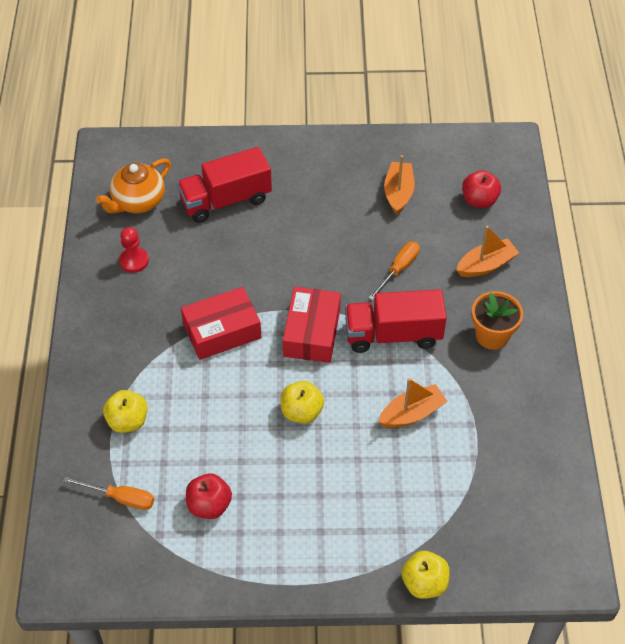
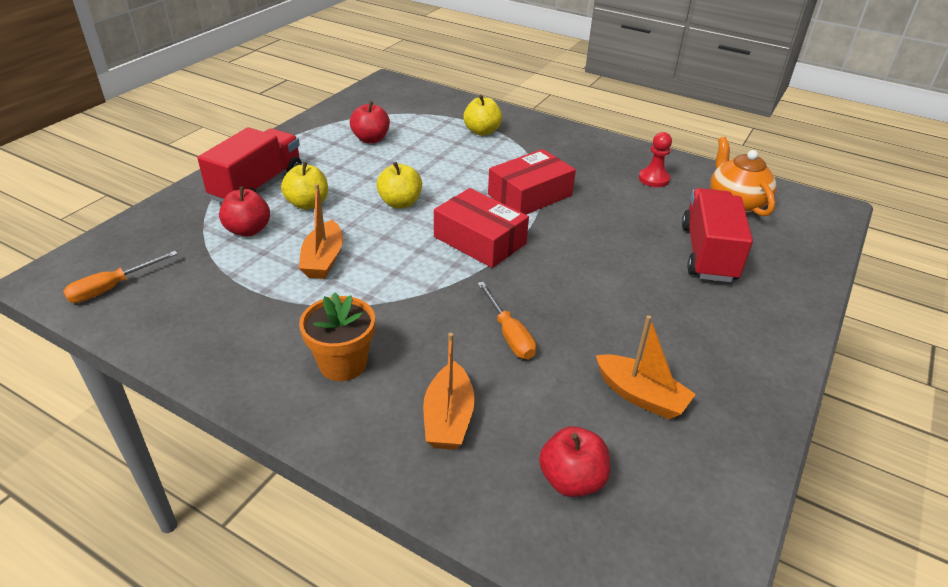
camera: 120 degrees right, 15 degrees down
(120, 498) = (420, 113): orange screwdriver -> orange screwdriver (112, 288)
(222, 331) = (530, 195): red box -> red box turned 45 degrees clockwise
(393, 334) = (424, 289): red truck -> red truck (258, 185)
(420, 491) = (248, 230): none -> red apple
(424, 583) = (177, 199): yellow apple -> yellow apple (308, 204)

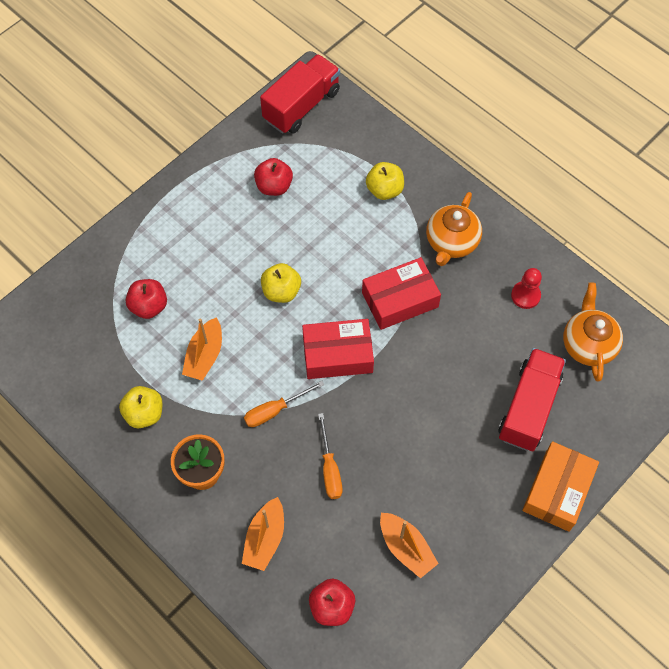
camera: 15 degrees right, 25 degrees up
(112, 288) = (43, 359): orange screwdriver -> orange screwdriver (275, 410)
(258, 185) = (162, 244): red truck -> red truck (301, 106)
(308, 204) = (202, 278): yellow apple -> yellow apple (144, 413)
(480, 240) = (337, 354): red box -> red box turned 60 degrees counterclockwise
(562, 155) = (451, 242): none -> orange teapot
(785, 314) = (557, 490): none -> orange box

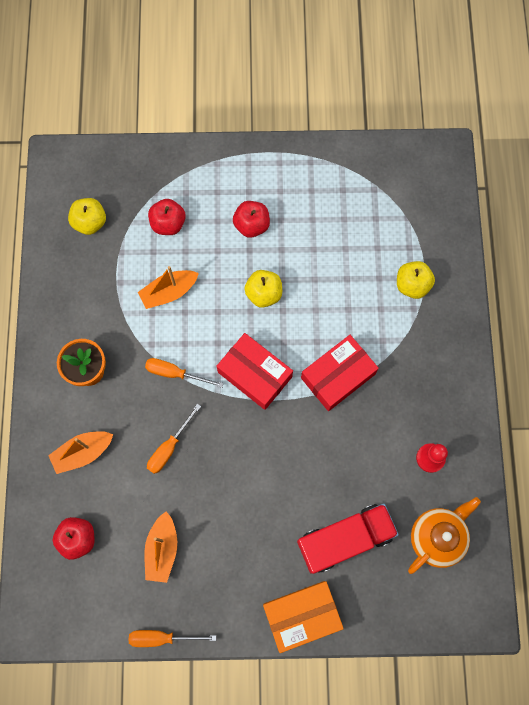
camera: 45 degrees right, 10 degrees up
(144, 413) = (93, 296): yellow apple -> yellow apple (90, 222)
(274, 186) = (336, 212): red apple -> red apple (251, 225)
(301, 106) = (419, 167): red truck -> none
(400, 299) = (337, 376): red box -> red box turned 60 degrees counterclockwise
(451, 242) = (419, 368): orange teapot -> none
(476, 612) = (162, 637): none -> orange screwdriver

